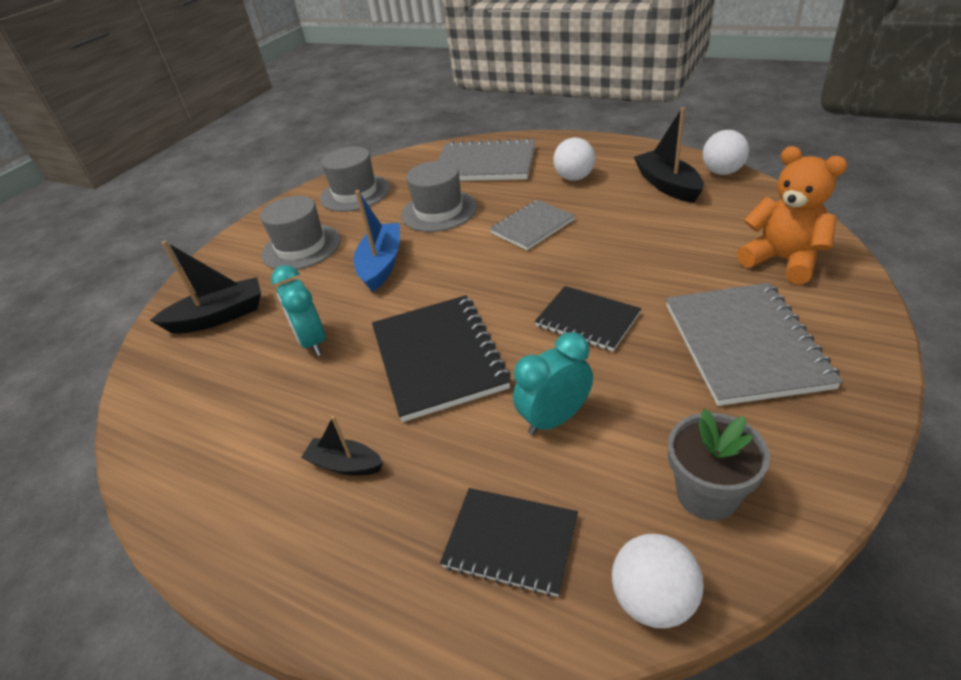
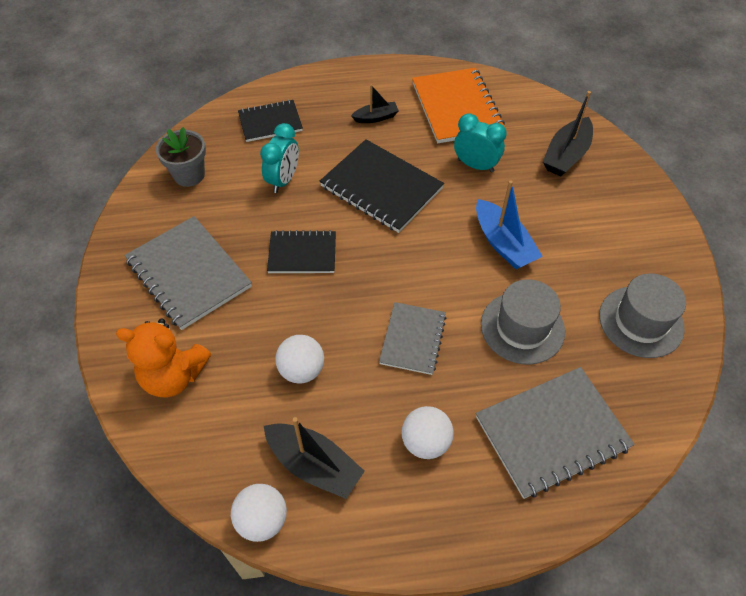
camera: 140 degrees right, 15 degrees up
(233, 427) = (456, 107): none -> orange notebook
(301, 247) = (595, 234): grey hat -> none
(653, 599) = (200, 128): white ball -> white ball (302, 370)

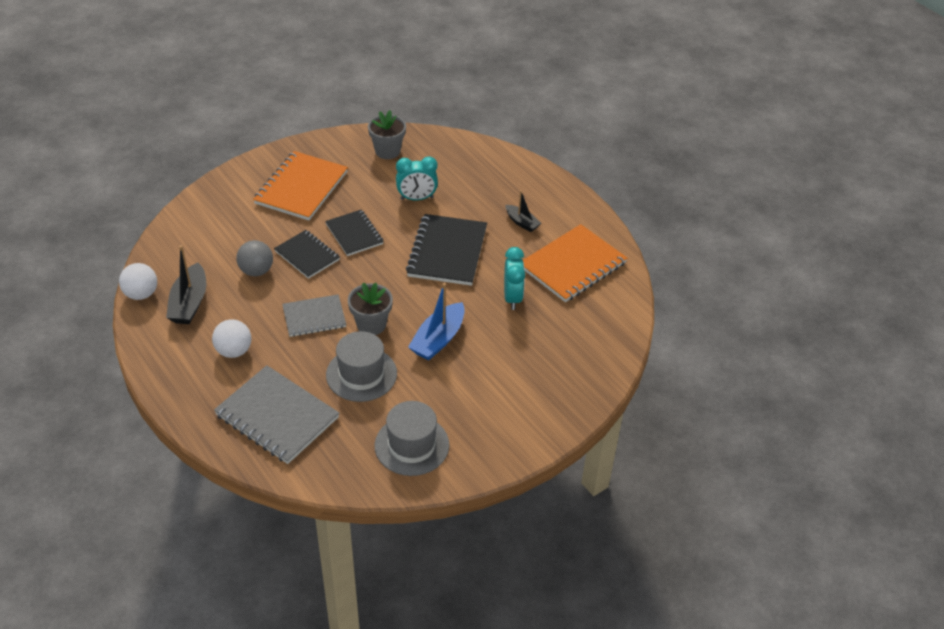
camera: 60 degrees right, 10 degrees down
(173, 376) = (219, 215): orange teddy bear -> none
(189, 274) = (301, 188): grey notebook -> orange notebook
(270, 122) = (470, 169): black notebook -> black notebook (307, 255)
(302, 370) = (256, 271): white ball -> grey ball
(452, 291) = (371, 324): none -> grey flower pot
(566, 155) = (569, 351): black boat -> none

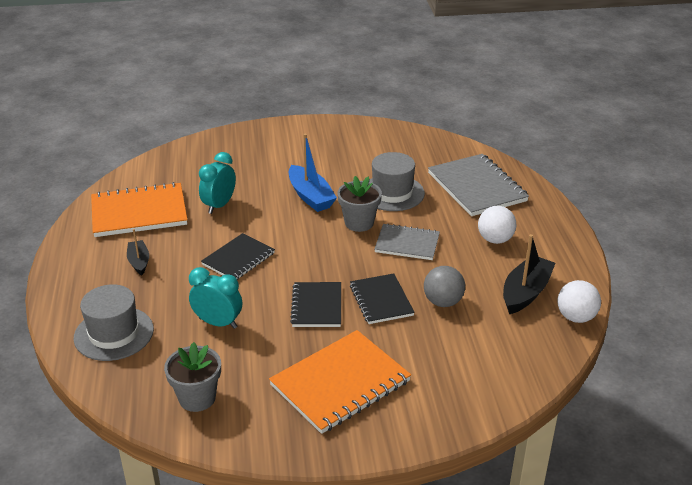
camera: 150 degrees left, 10 degrees down
(412, 445) = (384, 145): grey hat -> grey hat (114, 333)
(438, 339) = (310, 196): blue boat -> blue boat turned 90 degrees clockwise
(447, 252) = (238, 259): black notebook -> black notebook, size x0.62

